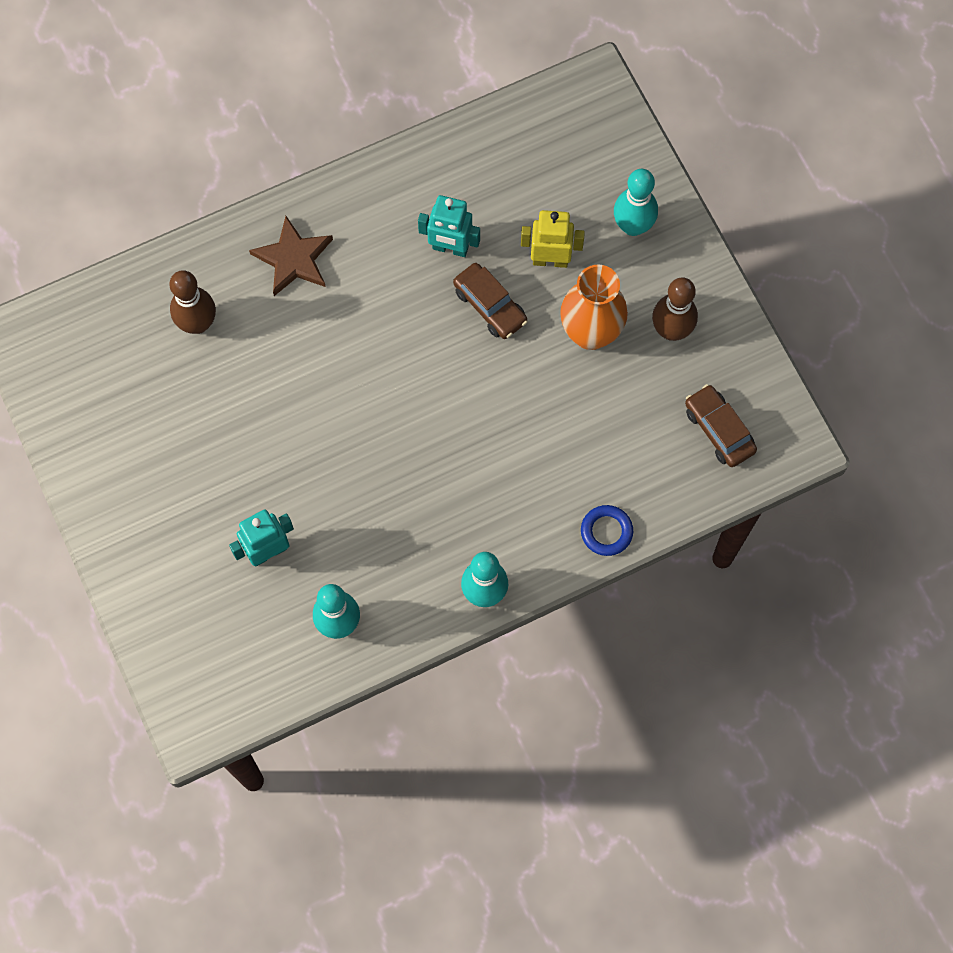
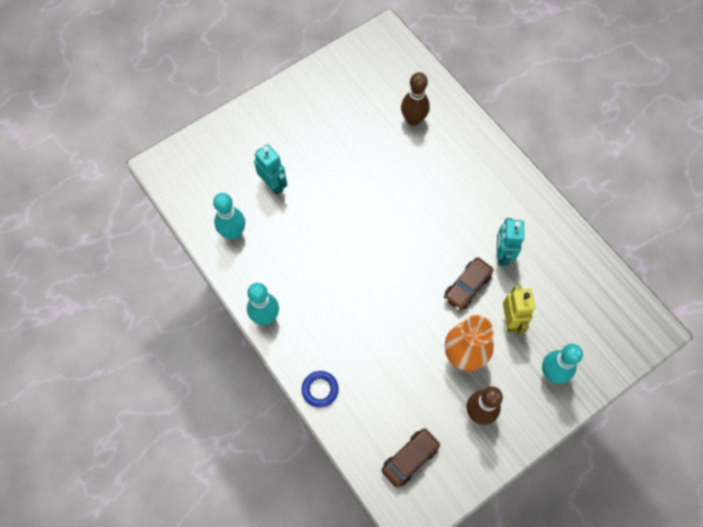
camera: 80 degrees right, 5 degrees down
(293, 259) = (469, 164): brown star -> none

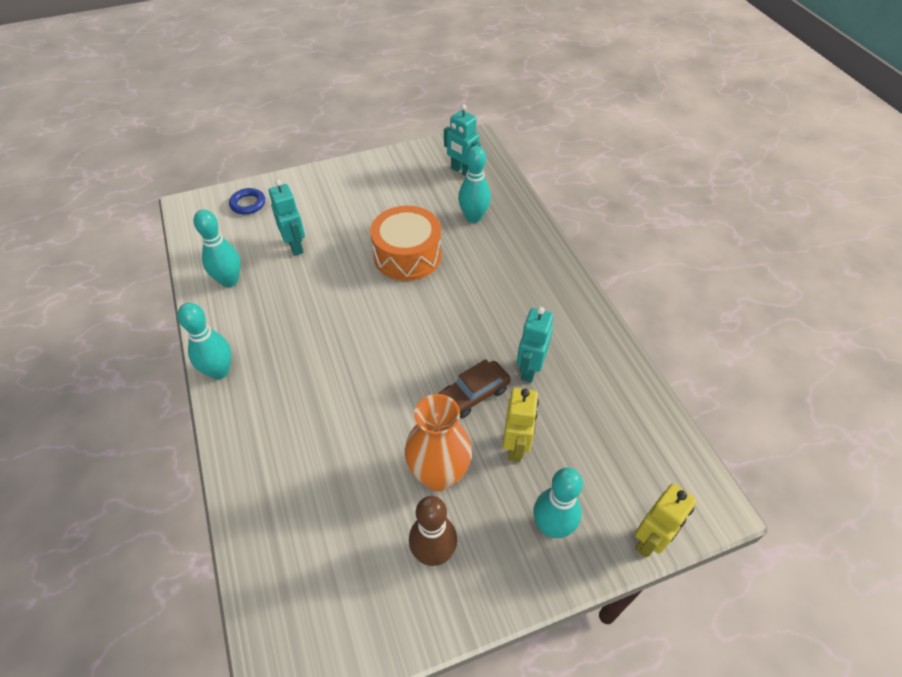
camera: 15 degrees right, 15 degrees down
(320, 389) = (241, 469): blue ring -> blue ring (248, 204)
(371, 172) = (407, 255): none -> orange drum
(386, 71) = (462, 171): none -> turquoise robot
(410, 458) = (316, 590): brown car -> none
(413, 120) = (473, 217): brown bowling pin -> turquoise bowling pin
(619, 365) = (650, 540): none -> yellow robot

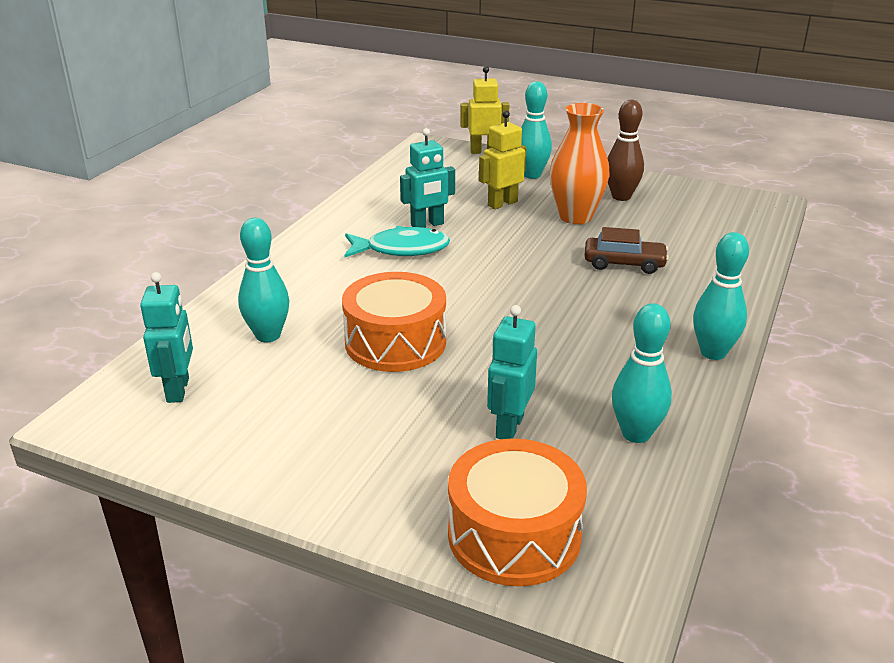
camera: 135 degrees left, 20 degrees down
(248, 204) = (514, 535): blue ring -> orange drum
(473, 395) = (492, 234): brown car -> brown car (624, 263)
(507, 329) = (401, 249): none -> turquoise fish

